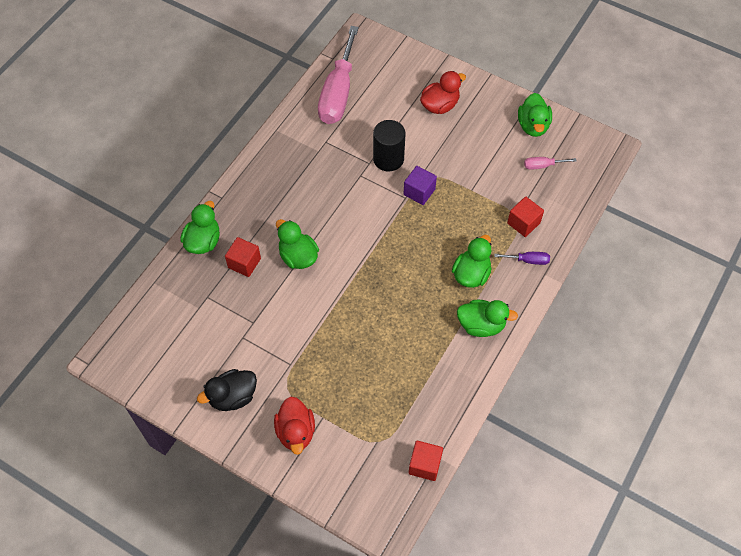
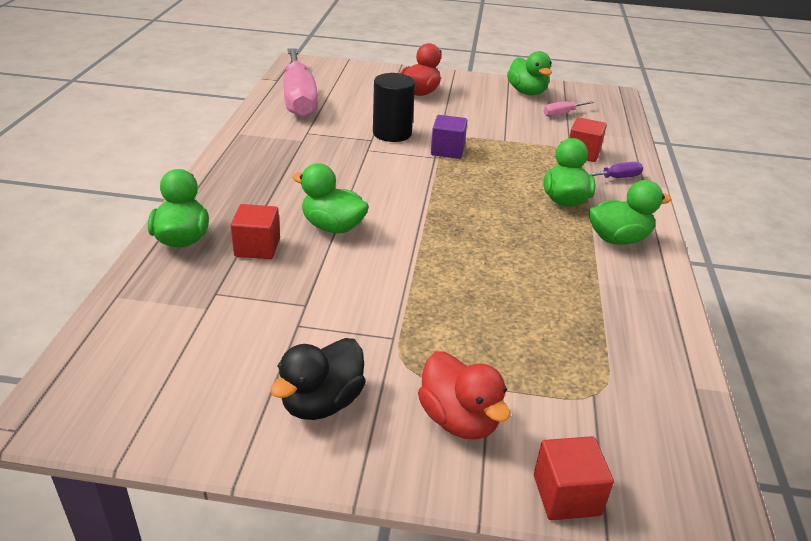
camera: 25 degrees left, 25 degrees down
(425, 465) = (687, 402): red cube -> red cube (566, 495)

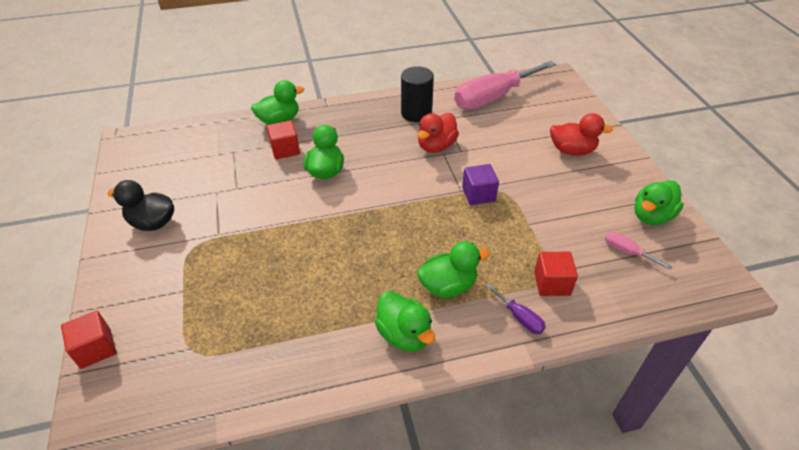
camera: 70 degrees right, 10 degrees up
(392, 133) = (480, 157): black cylinder -> black cylinder (416, 113)
(459, 419) = (150, 284): red duck -> red duck (436, 146)

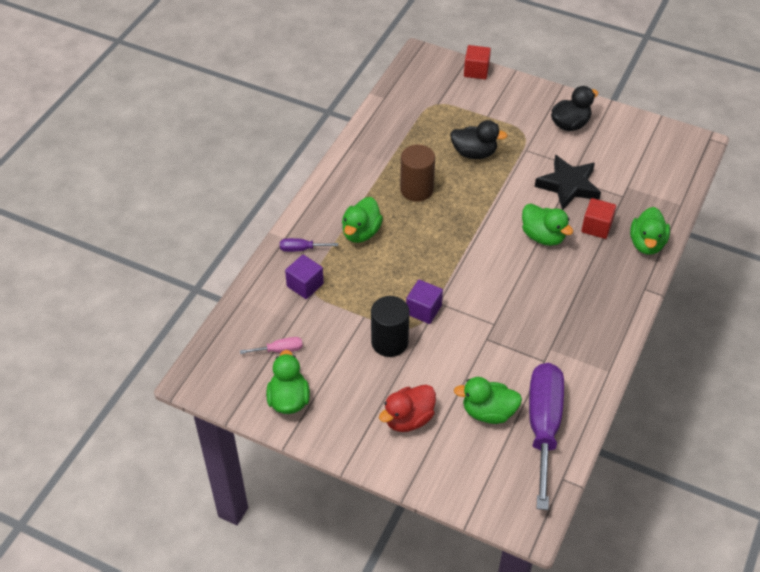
camera: 130 degrees right, 5 degrees up
(247, 185) = (568, 186): none -> black star
(255, 268) = (474, 153): none -> black duck
(349, 280) = (416, 189): none -> brown cylinder
(404, 335) = (350, 190): green duck -> green duck (488, 412)
(416, 113) = (572, 345): black cylinder -> black cylinder (389, 342)
(436, 146) = (509, 325): red duck -> none
(493, 98) = (543, 426): pink screwdriver -> purple screwdriver
(552, 283) = (305, 285): red cube -> purple cube

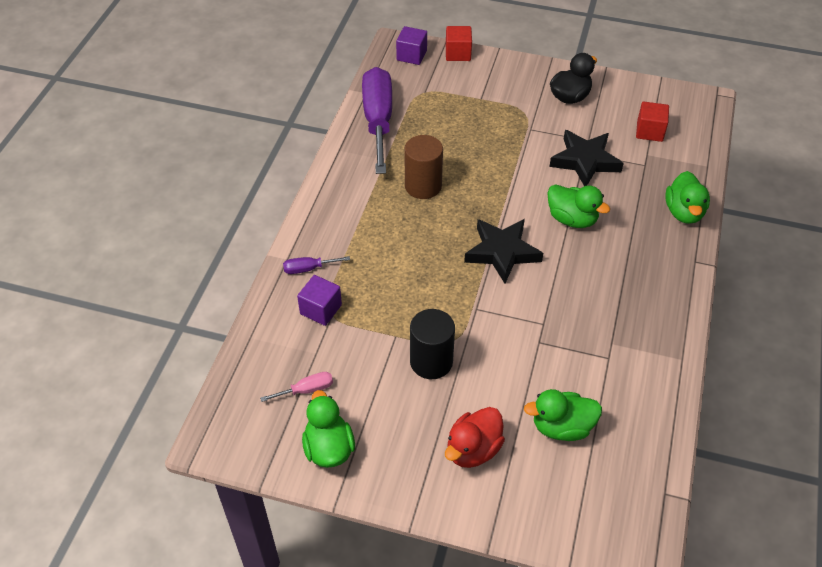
camera: 10 degrees left, 0 degrees up
(361, 232) = (372, 241): green duck -> none
(423, 310) = (461, 319): purple cube -> purple cube (411, 55)
(473, 257) = (502, 252): none -> black star
(474, 153) = (476, 139): black duck -> none
(543, 426) = (627, 434): purple screwdriver -> purple screwdriver (378, 120)
(596, 227) = (626, 201): red cube -> red cube (649, 131)

